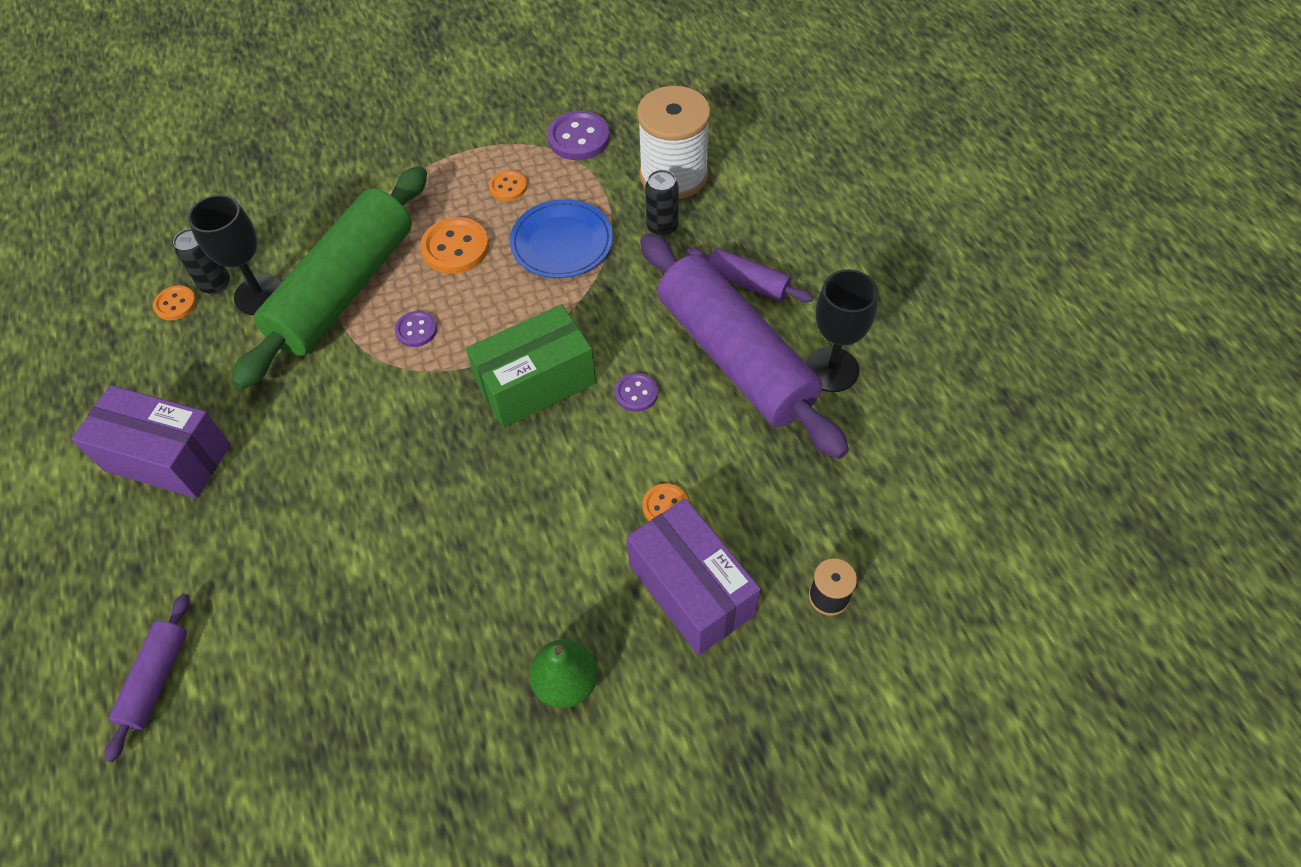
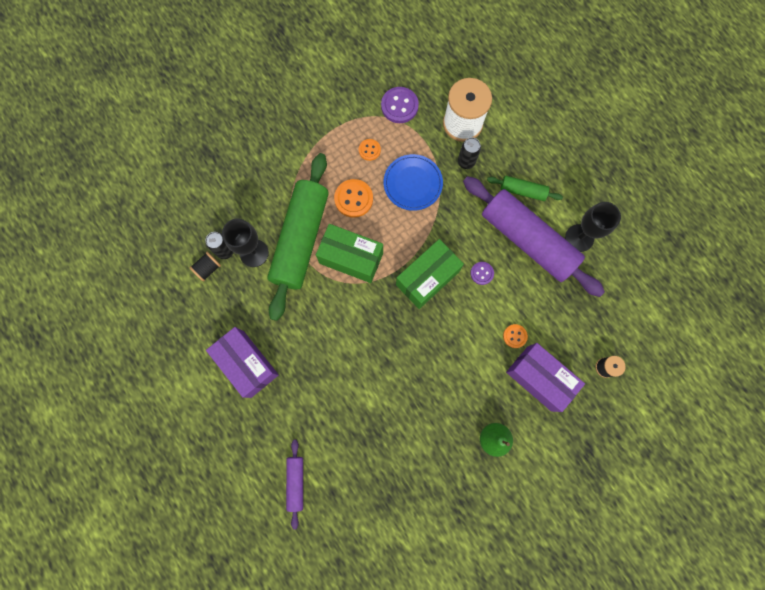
camera: 15 degrees left, 20 degrees up
(167, 457) = (247, 364): purple box -> purple box turned 45 degrees clockwise
(175, 304) = (208, 269): orange button -> black spool
(416, 330) = (351, 258): purple button -> green box
(747, 283) = (522, 191): purple rolling pin -> green rolling pin

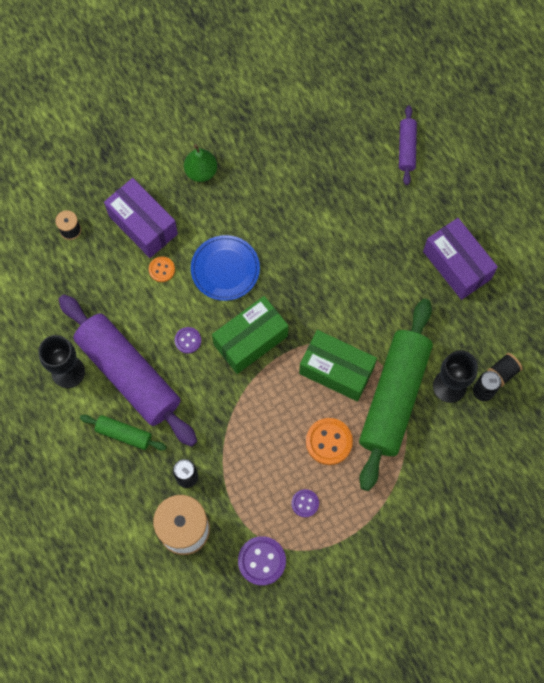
camera: 175 degrees left, 5 degrees down
(369, 150) = (305, 503): orange button -> purple button
(413, 183) = (255, 455): blue plate -> blue plate (225, 269)

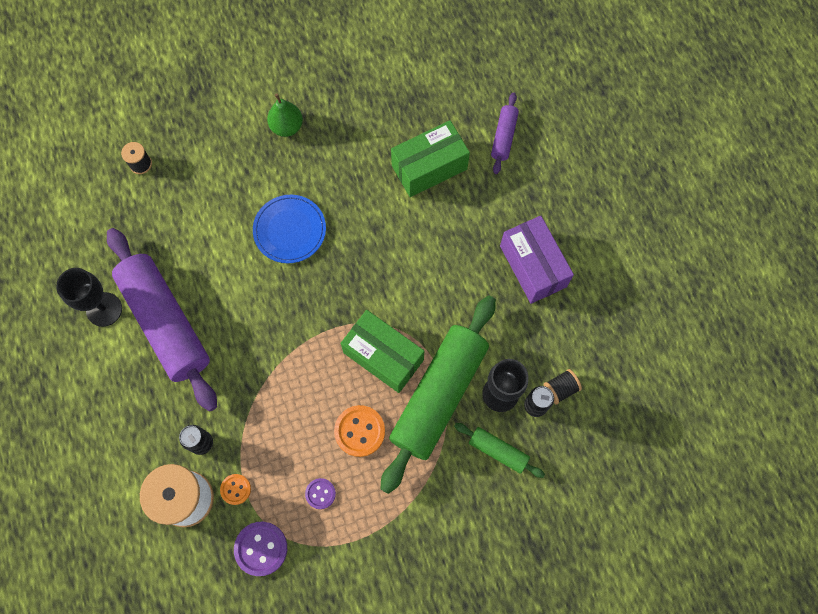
camera: 10 degrees right, 0 degrees up
(124, 434) = (146, 385): green rolling pin -> green rolling pin (498, 451)
(143, 225) = (215, 171): purple box -> none
(162, 269) = (224, 220): orange button -> orange button (235, 489)
(188, 340) = (235, 298): purple button -> none
(250, 340) = (300, 309): green box -> green box (429, 167)

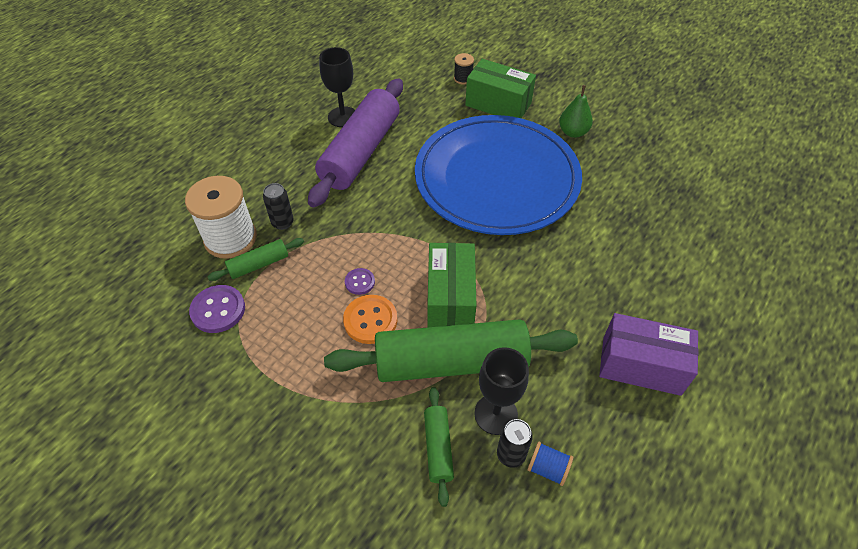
camera: 55 degrees right, 20 degrees down
(235, 489) = (259, 264): orange button -> green rolling pin
(290, 230) = (496, 178): blue plate -> blue plate, size x2.36
(320, 493) = (294, 324): purple button -> purple button (360, 282)
(429, 167) = (641, 233): green box -> green box (498, 104)
(503, 137) = (728, 269): purple rolling pin -> none
(533, 266) = (641, 365): purple box -> purple box turned 75 degrees clockwise
(560, 388) = (548, 468): black spool -> blue spool

